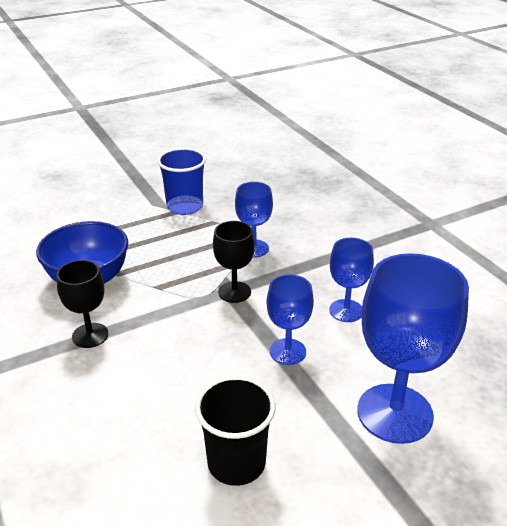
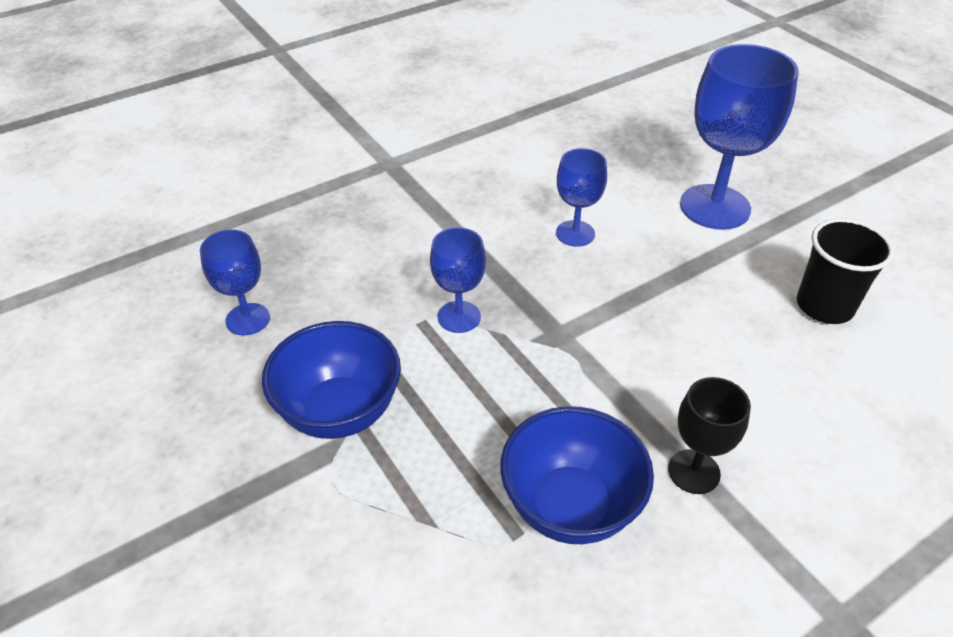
camera: 95 degrees left, 10 degrees up
(185, 207) = (339, 411): blue cup -> blue bowl
(234, 292) = (562, 329): black goblet -> none
(287, 351) = (658, 277): blue goblet -> blue goblet (247, 319)

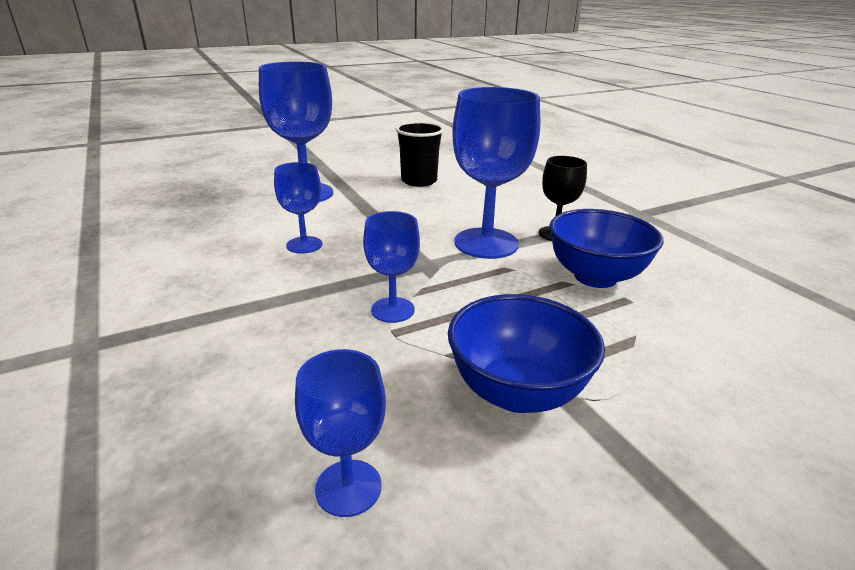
camera: 85 degrees left, 15 degrees down
(633, 389) = (486, 243): none -> blue goblet

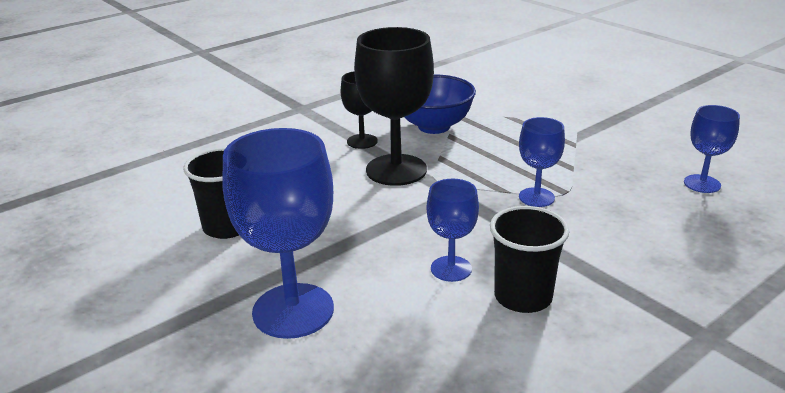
camera: 100 degrees left, 0 degrees up
(239, 267) = (523, 297): none -> black cup
(486, 243) = (396, 170): blue goblet -> black goblet
(517, 392) = (589, 147): blue bowl -> none

